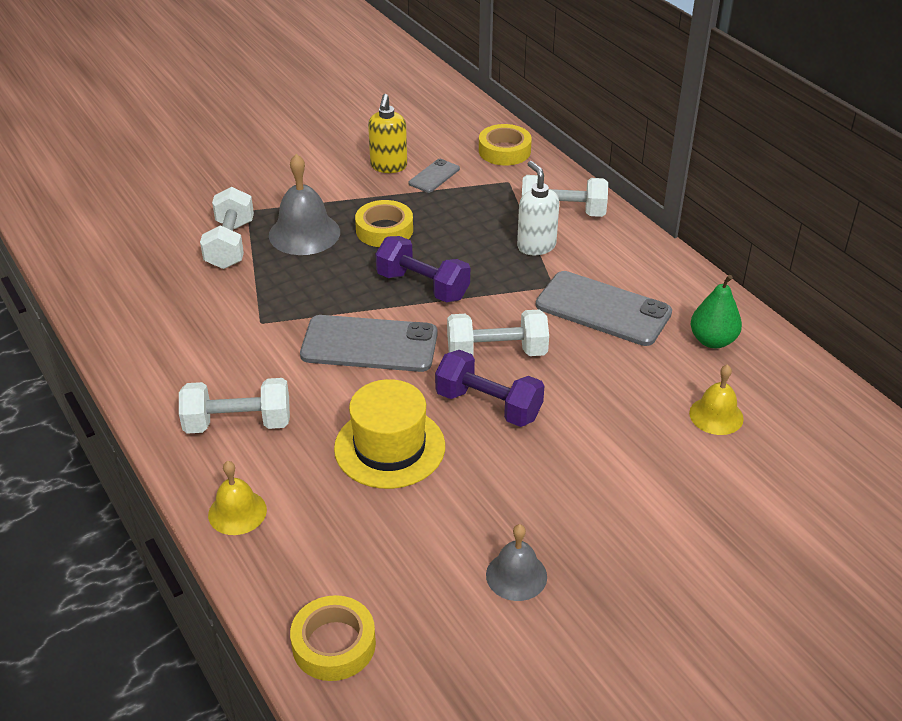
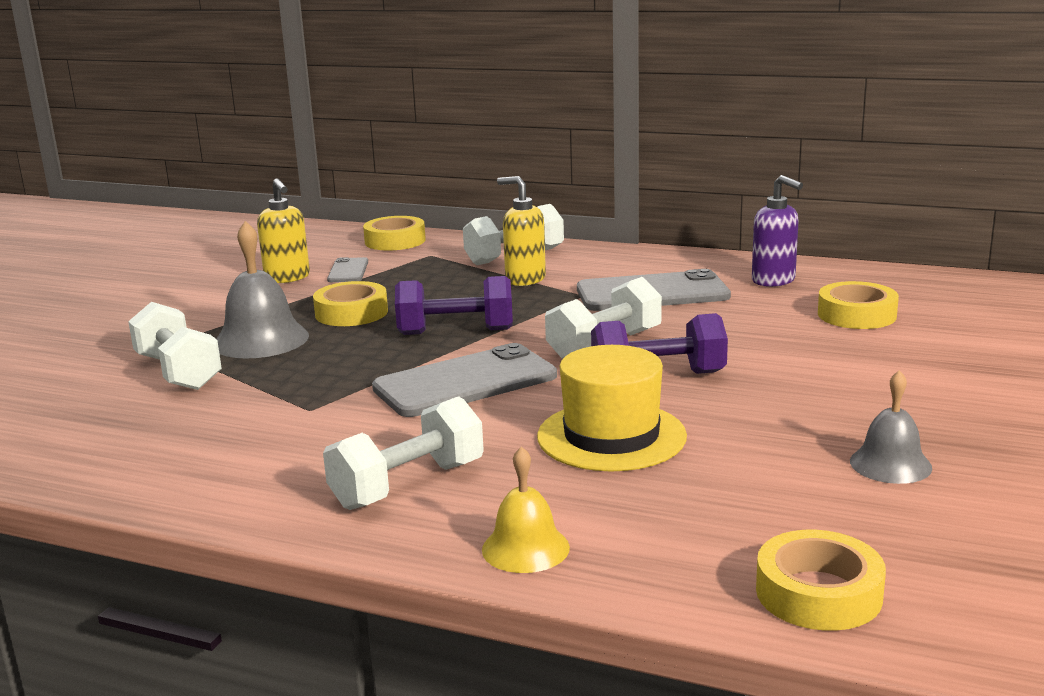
camera: 35 degrees left, 20 degrees down
(536, 246) = (525, 279): white soap dispenser -> yellow soap dispenser
(712, 340) = (774, 281): green pear -> purple soap dispenser
(716, 415) = (856, 315): yellow bell -> yellow tape

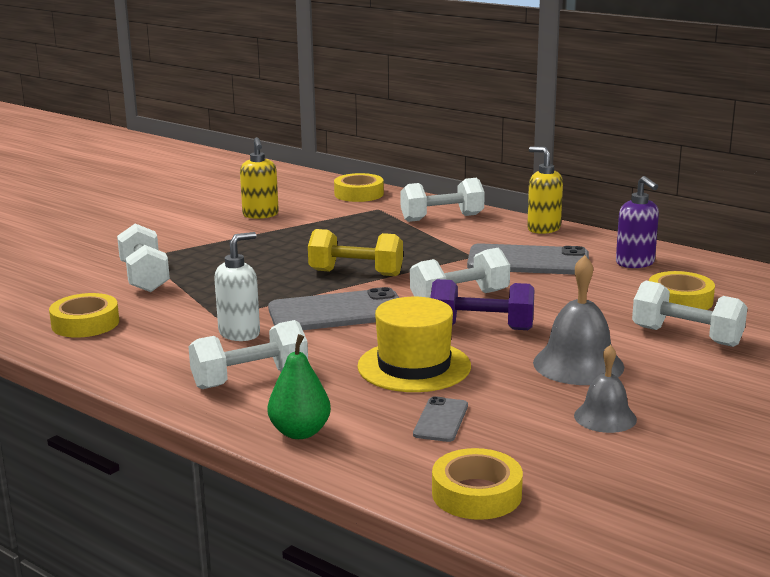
camera: 15 degrees right, 0 degrees up
(261, 340) = (214, 261): grey bell -> grey bell (578, 364)
(348, 271) = (308, 214): grey phone -> grey phone (441, 420)
(351, 313) = (290, 248): yellow tape -> yellow tape (85, 323)
(355, 427) = (240, 333): none -> white soap dispenser
(456, 332) = (356, 273): purple dumbbell -> yellow dumbbell
(525, 279) = (436, 238): yellow soap dispenser -> yellow soap dispenser (543, 229)
(525, 548) = (300, 432): yellow bell -> green pear
(899, 354) = (686, 336): none -> white dumbbell

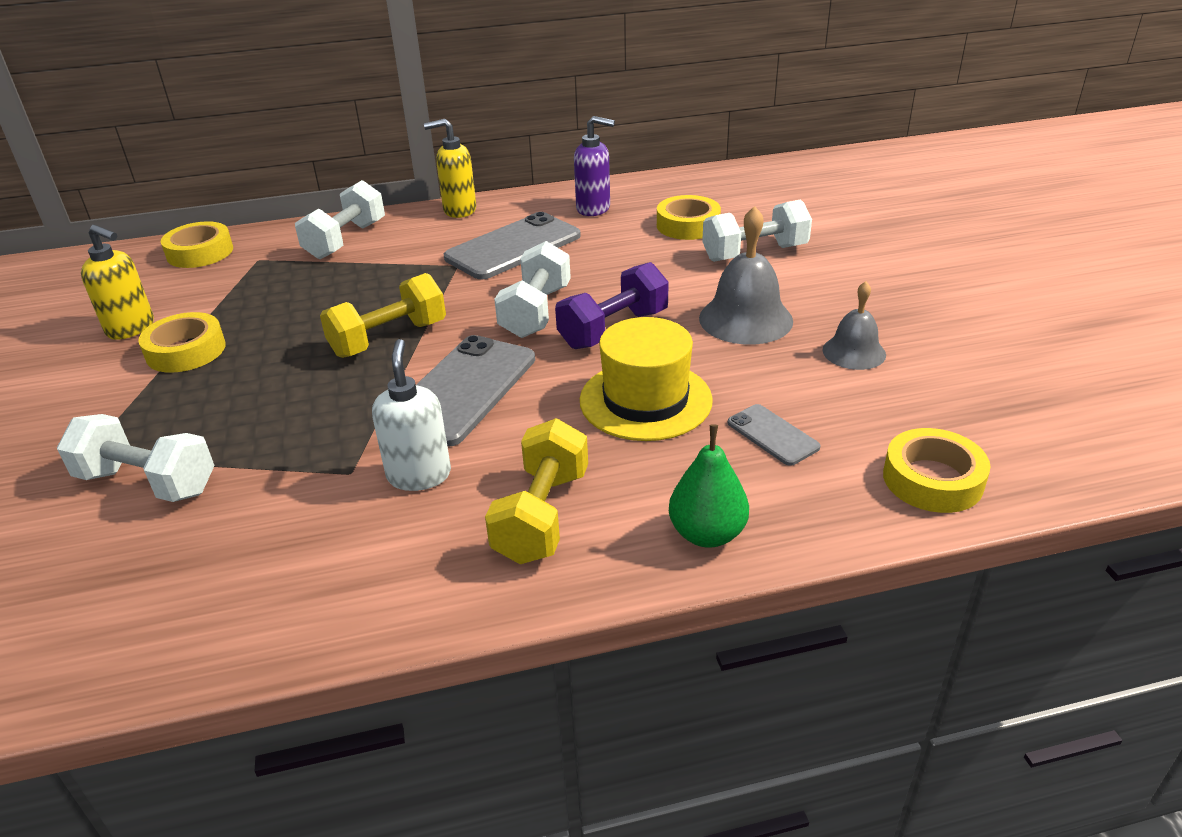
camera: 50 degrees left, 15 degrees up
(85, 323) = (200, 590): yellow tape -> yellow tape (186, 351)
(250, 379) = (542, 515): white dumbbell -> yellow dumbbell

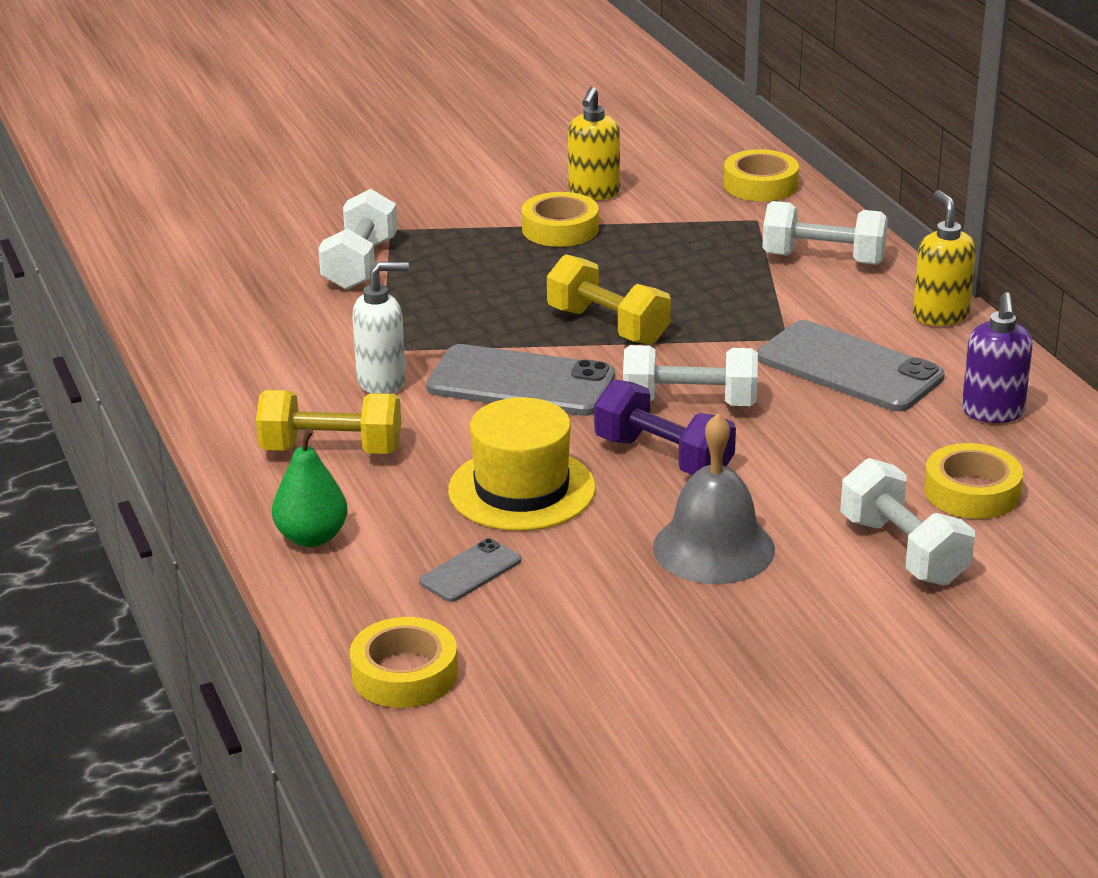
camera: 80 degrees right, 5 degrees down
(854, 352) = (654, 630): grey bell -> none

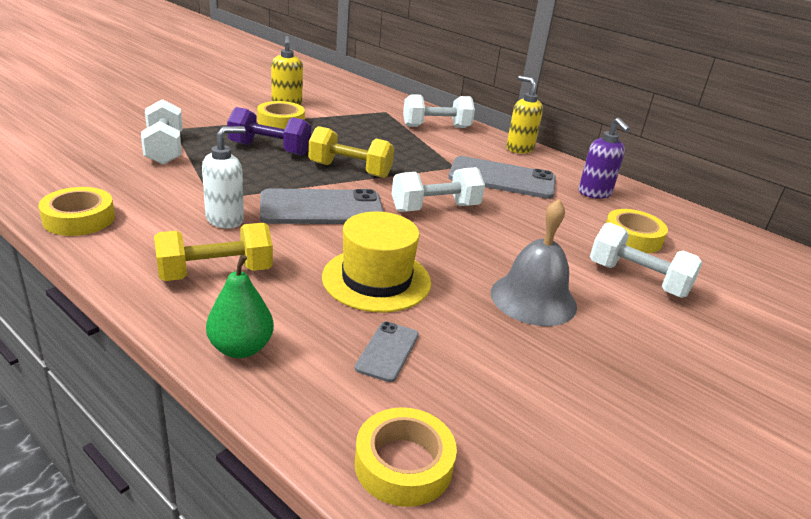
camera: 30 degrees left, 0 degrees up
(663, 457) = (449, 243): purple dumbbell -> purple dumbbell (269, 149)
(760, 185) = (373, 96): yellow tape -> yellow tape (79, 219)

